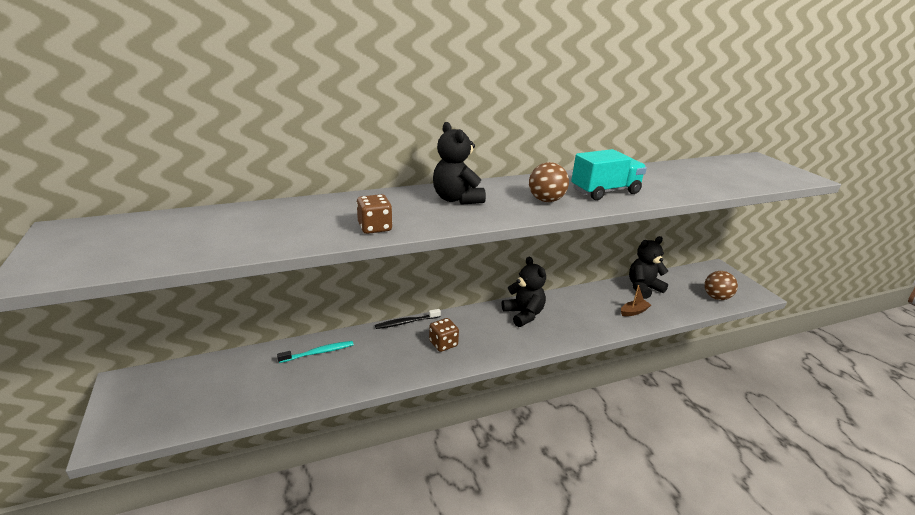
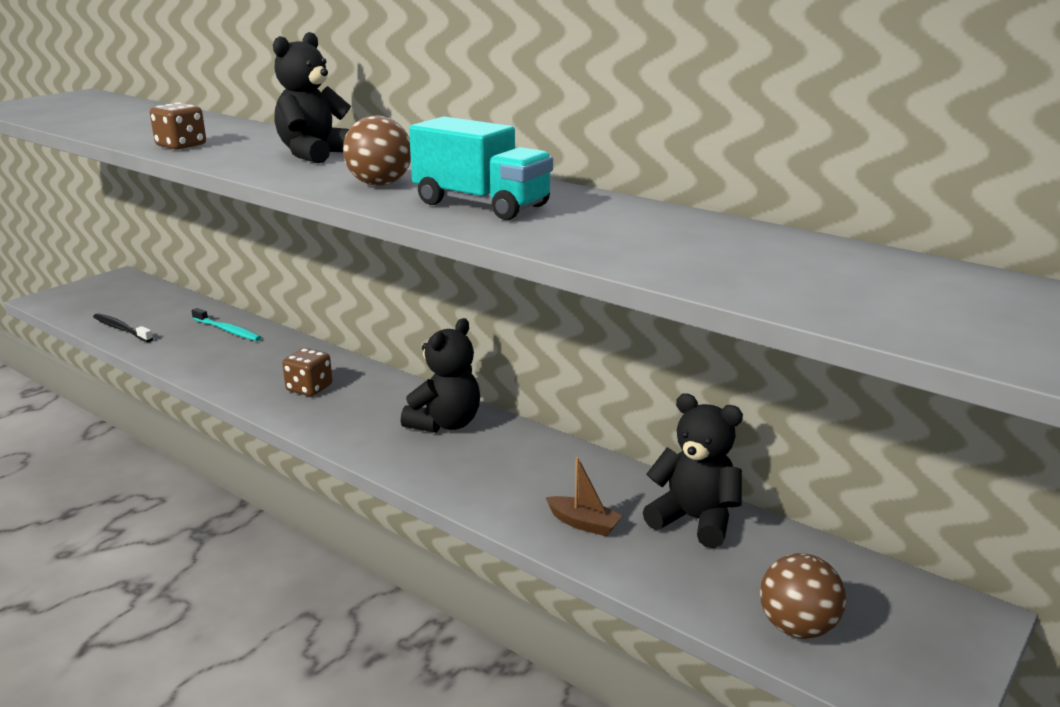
camera: 60 degrees right, 5 degrees down
(406, 322) = (335, 354): black toothbrush -> black toothbrush (121, 329)

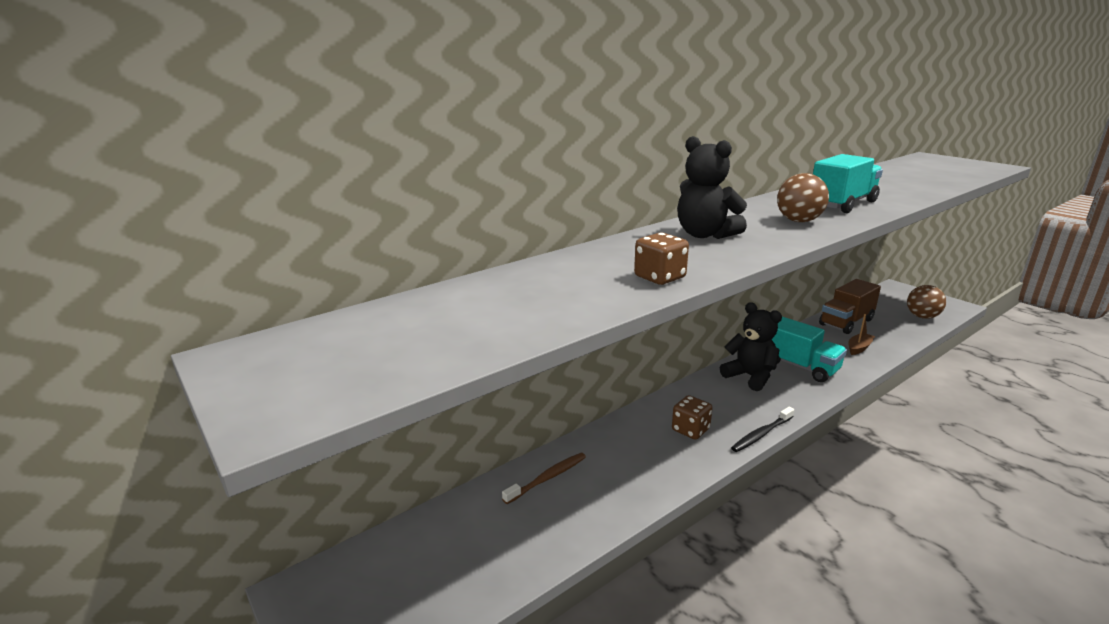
camera: 75 degrees left, 0 degrees up
(121, 329) = (508, 566): black toothbrush -> black toothbrush (761, 434)
(228, 330) = (548, 478): turquoise toothbrush -> brown toothbrush
(490, 462) = (800, 366): none -> turquoise truck
(694, 520) = (846, 322): black teddy bear -> brown truck

